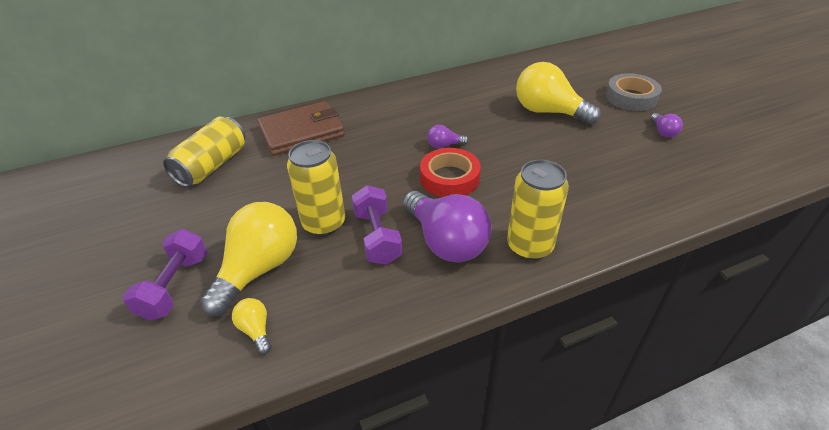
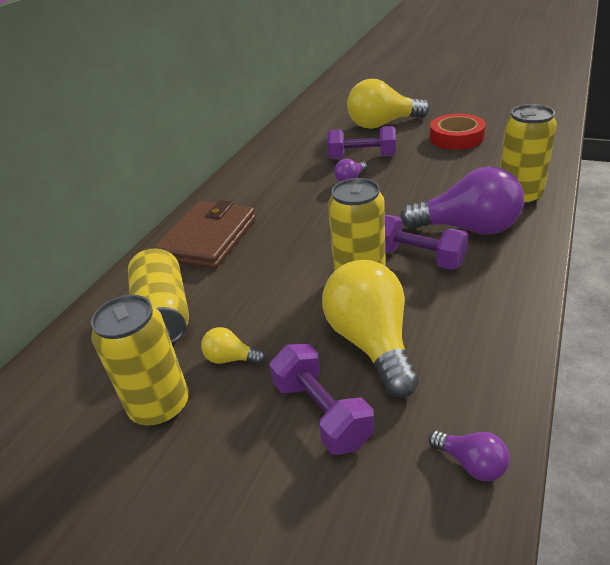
camera: 40 degrees left, 5 degrees down
(134, 218) = (160, 406): none -> yellow can
(256, 330) = (455, 377): yellow light bulb -> yellow light bulb (231, 358)
(449, 178) = (394, 194): red tape -> red tape (456, 137)
(483, 132) = (362, 157): none -> purple dumbbell
(631, 97) = (417, 92): grey tape -> none
(663, 132) = (470, 100): purple light bulb -> purple light bulb (471, 463)

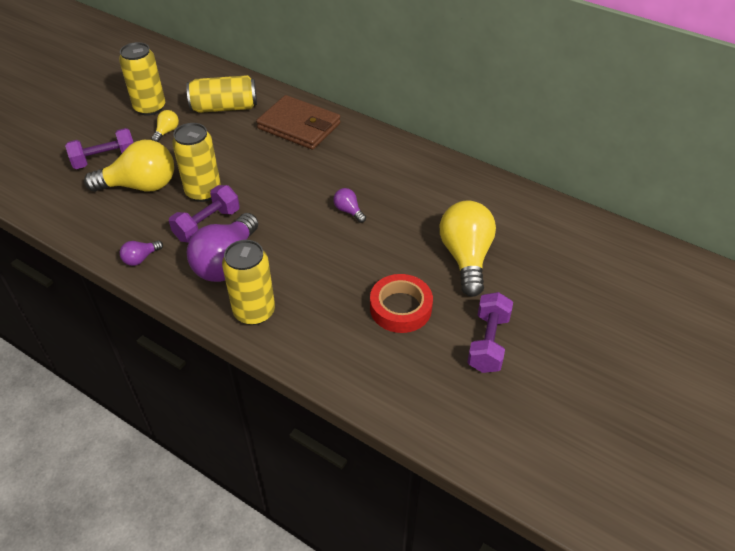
camera: 95 degrees right, 10 degrees up
(362, 157) = (390, 226): purple dumbbell -> purple dumbbell (488, 343)
(471, 463) = (39, 203): purple light bulb -> purple light bulb (141, 258)

